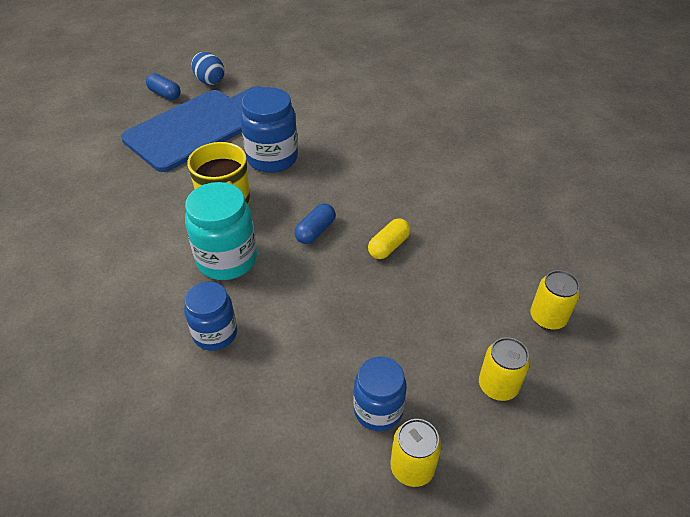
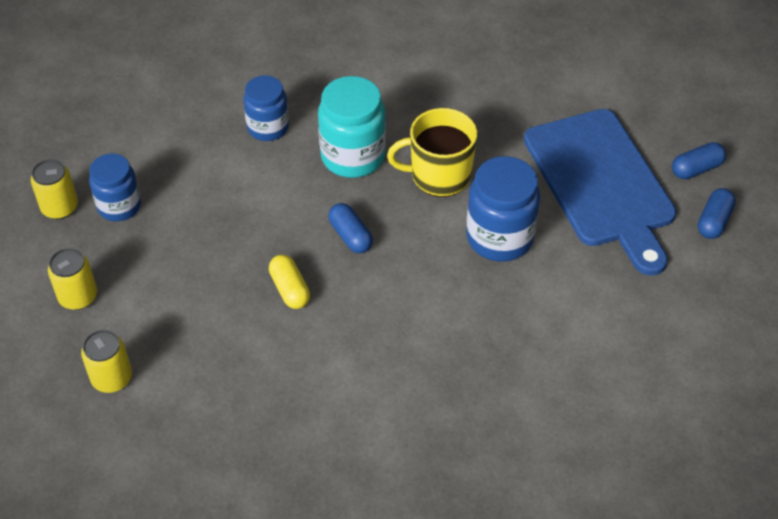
camera: 115 degrees right, 5 degrees up
(209, 81) = (714, 221): blue egg -> blue capsule

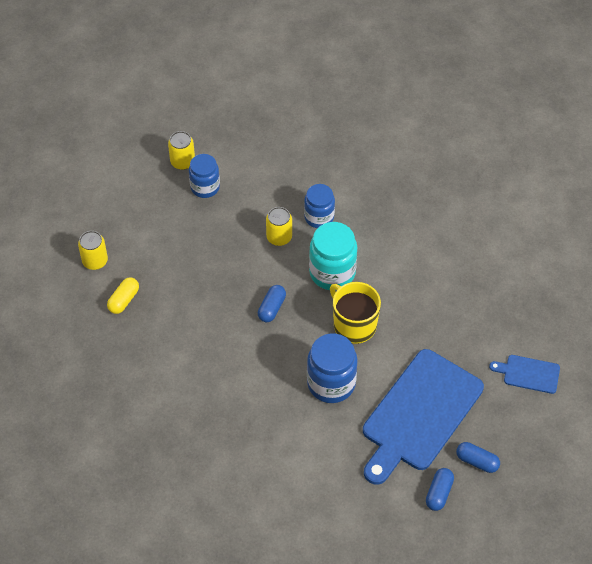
camera: 55 degrees right, 5 degrees up
(78, 297) = (132, 211): yellow can -> yellow can (279, 237)
(290, 289) = (211, 302): yellow capsule -> yellow capsule (124, 300)
(620, 71) = (528, 373): none -> blue cutting board
(714, 221) = (439, 493): blue capsule -> blue capsule turned 60 degrees counterclockwise

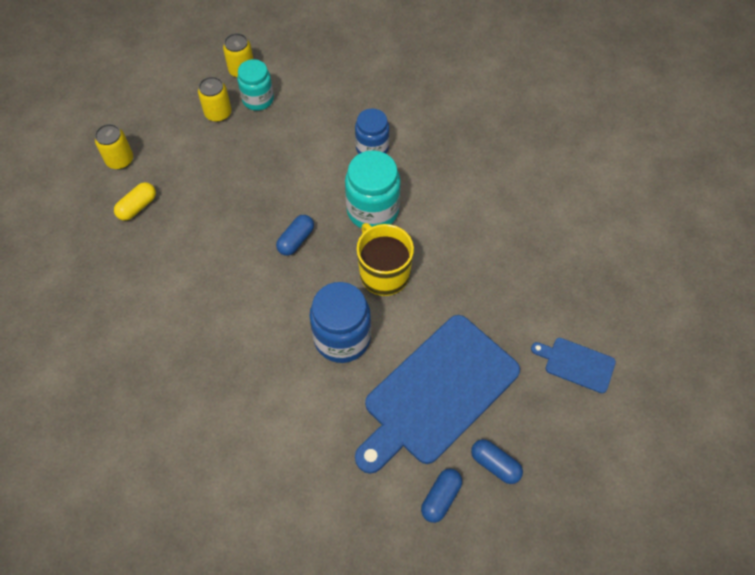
camera: 10 degrees right, 5 degrees up
(205, 187) = (258, 99): blue jar -> turquoise jar
(279, 237) = (323, 163): yellow can -> yellow can (218, 113)

